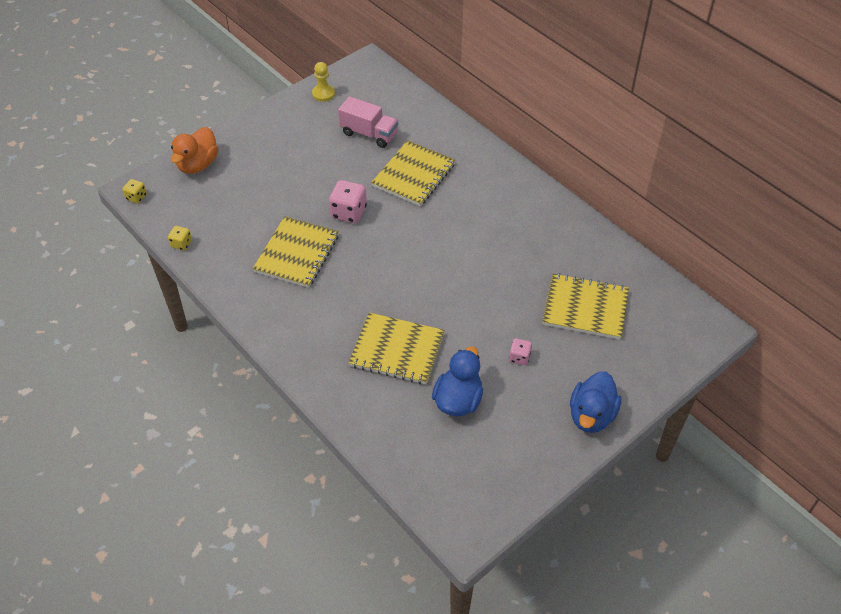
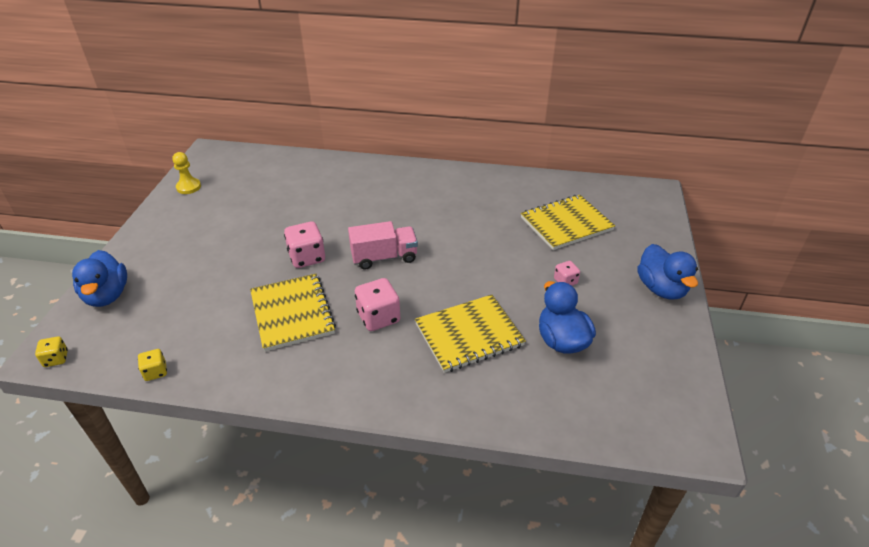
camera: 40 degrees left, 10 degrees down
(198, 164) = (107, 295): orange duck -> blue duck
(349, 295) = (378, 317): none -> pink dice
(369, 134) = (263, 196): pink truck -> pink truck (384, 257)
(413, 175) = (334, 205): yellow notebook -> none

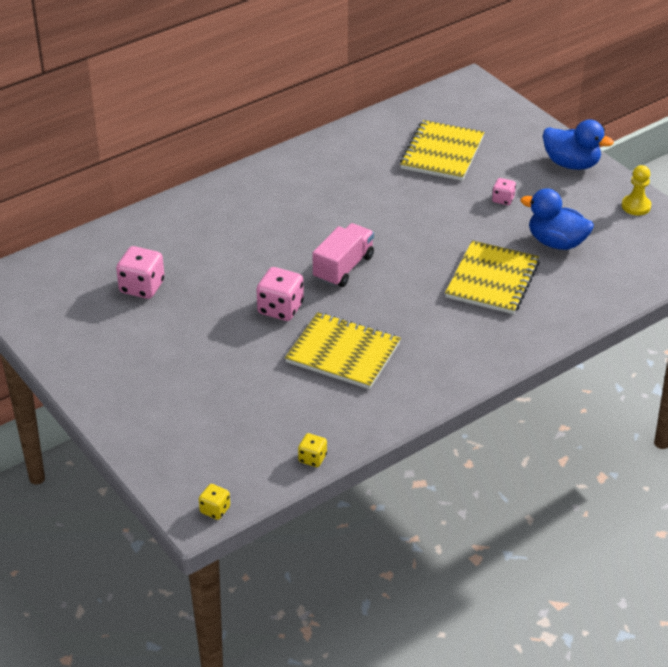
camera: 45 degrees left, 0 degrees up
(107, 295) = (162, 448): blue duck -> none
(188, 187) = (49, 325): yellow pawn -> yellow pawn (636, 206)
(378, 317) = (412, 312): pink dice -> pink dice (142, 287)

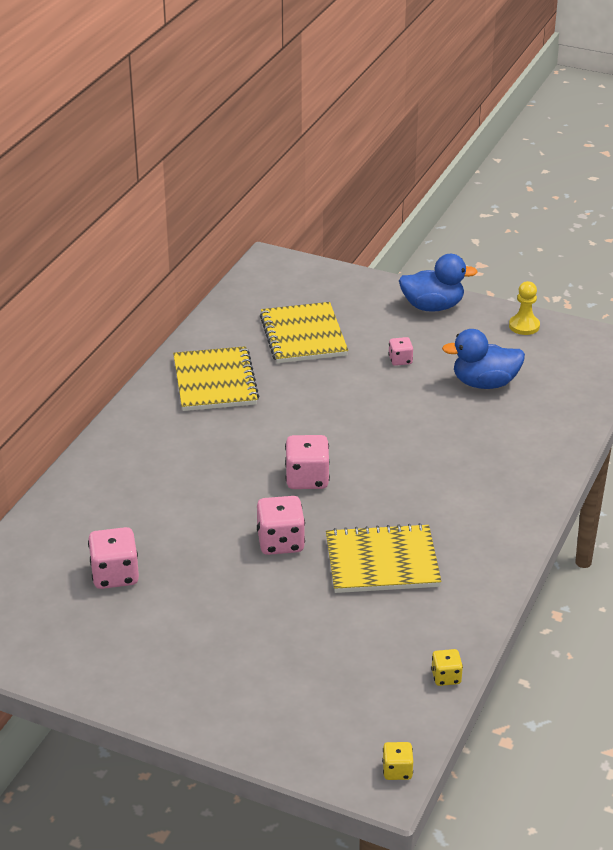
camera: 30 degrees left, 5 degrees down
(343, 268) = (307, 479): pink truck -> pink dice
(492, 280) = (458, 439): yellow notebook -> yellow notebook (215, 382)

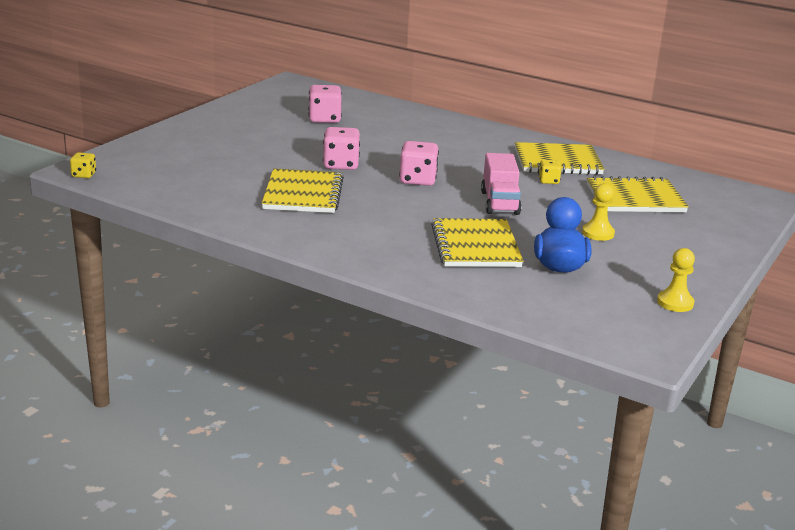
camera: 95 degrees right, 10 degrees down
(349, 419) = (499, 203): none -> pink truck
(400, 360) = (598, 233): pink dice -> yellow pawn
(432, 306) = (703, 260): blue duck -> none
(446, 677) = (161, 199): yellow dice -> yellow dice (548, 181)
(464, 432) = (475, 246): none -> yellow notebook

